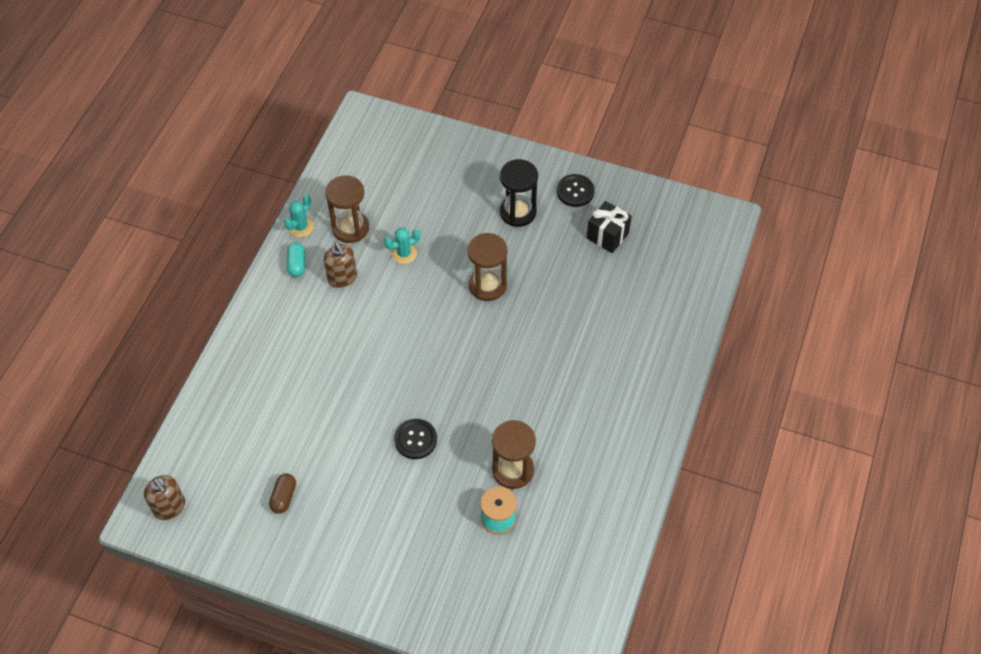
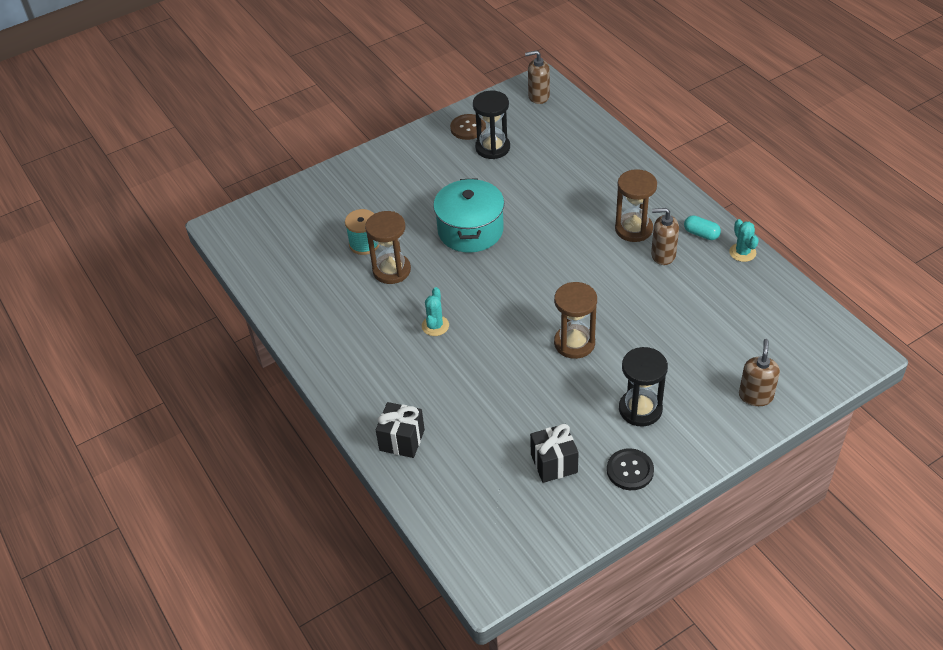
camera: 130 degrees right, 10 degrees down
(266, 542) = (468, 128): none -> brown button
(284, 497) = (492, 148): brown capsule -> black hourglass
(350, 228) = (716, 283): brown hourglass -> brown hourglass (633, 229)
(404, 253) = (657, 305): turquoise cactus -> turquoise cactus (435, 326)
(415, 439) = (470, 230): black button -> turquoise pot
(450, 155) = (755, 396): none -> brown soap dispenser
(671, 339) = (402, 440): none -> black gift

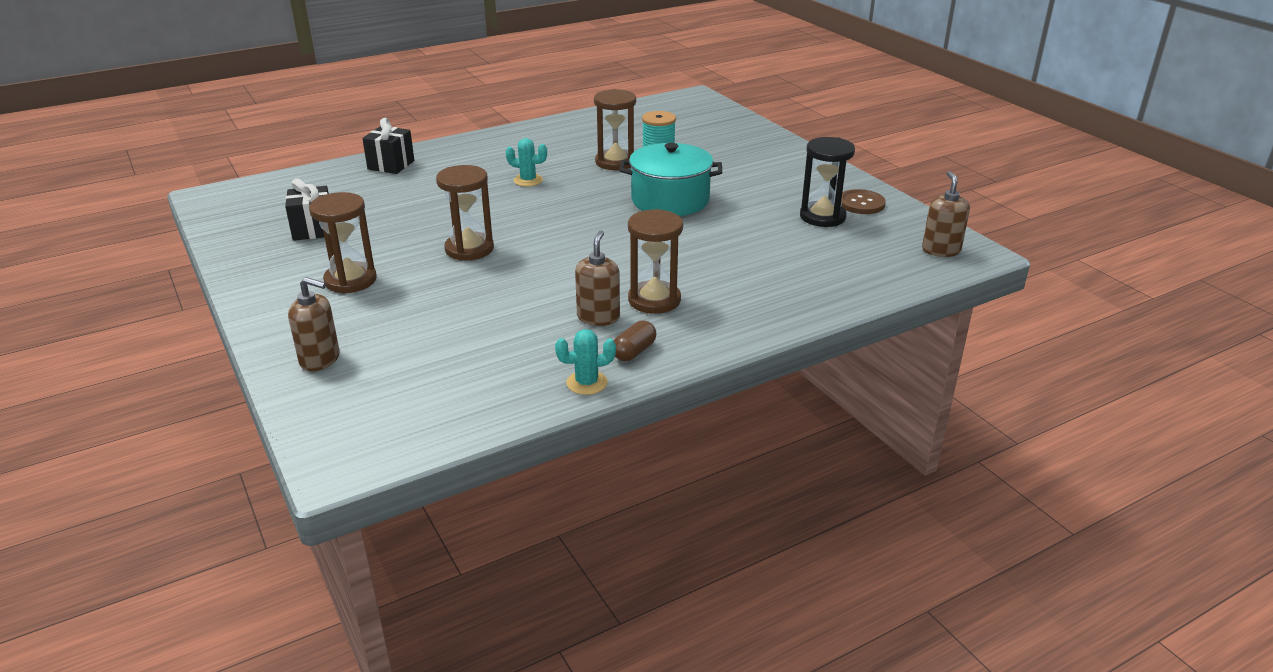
camera: 90 degrees right, 15 degrees down
(630, 470) = (273, 268): black button -> none
(640, 409) = (350, 280): black hourglass -> brown hourglass
(701, 234) = (634, 351): turquoise capsule -> brown capsule

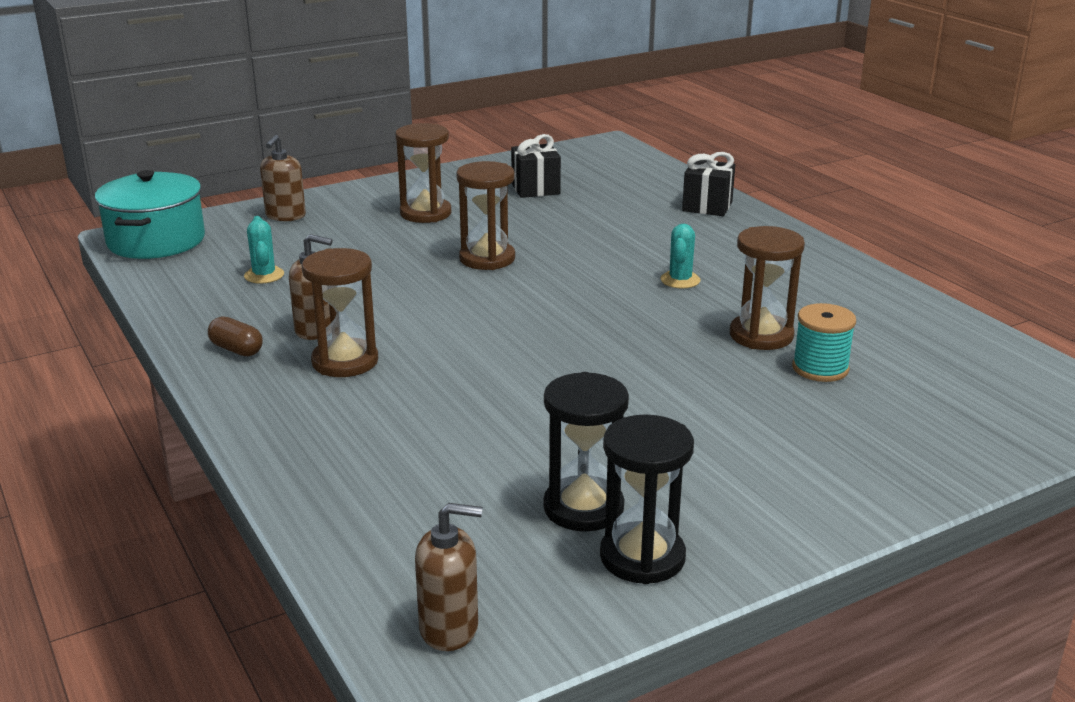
camera: 90 degrees right, 5 degrees down
(587, 383) = (190, 326): turquoise cactus -> turquoise cactus (264, 275)
(670, 200) = (631, 375): turquoise pot -> turquoise pot (156, 241)
(861, 203) = (642, 557): brown button -> black hourglass

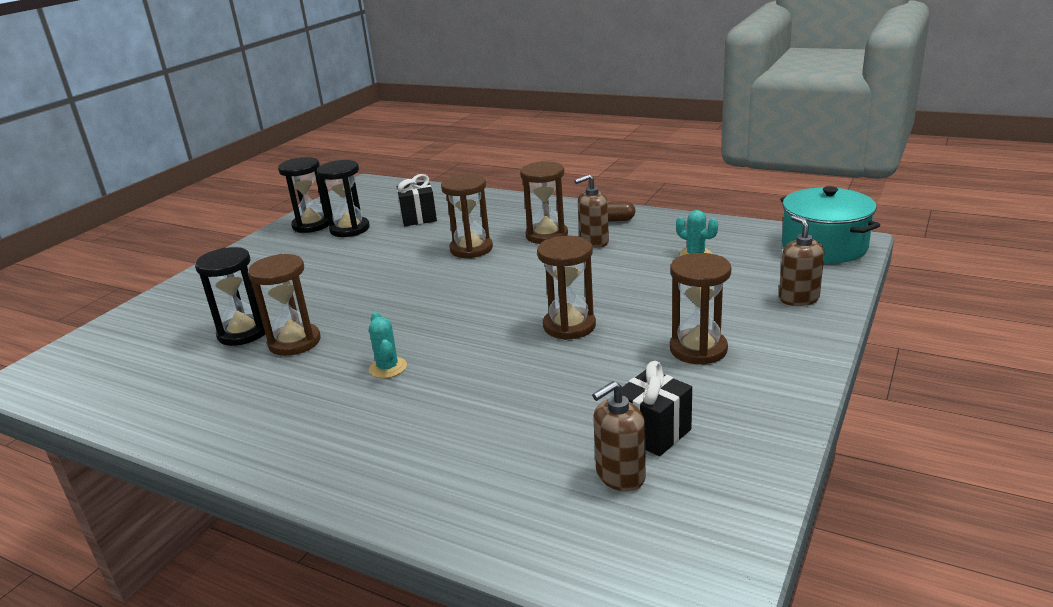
camera: 150 degrees right, 0 degrees up
(449, 628) = (371, 191): brown soap dispenser -> brown soap dispenser (620, 475)
(457, 380) = (471, 249): none -> brown hourglass
(707, 206) = (427, 491): black gift -> black gift (418, 218)
(820, 368) = (243, 333): turquoise spool -> black hourglass

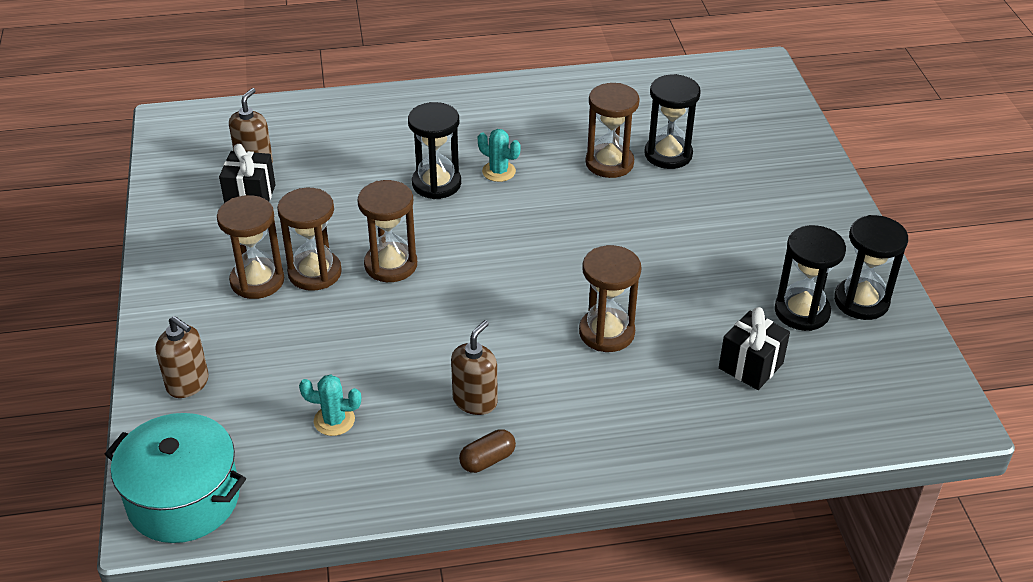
camera: 140 degrees right, 15 degrees up
(454, 377) = (436, 183): none -> black hourglass
(546, 235) = (544, 392): brown hourglass -> brown hourglass (314, 273)

